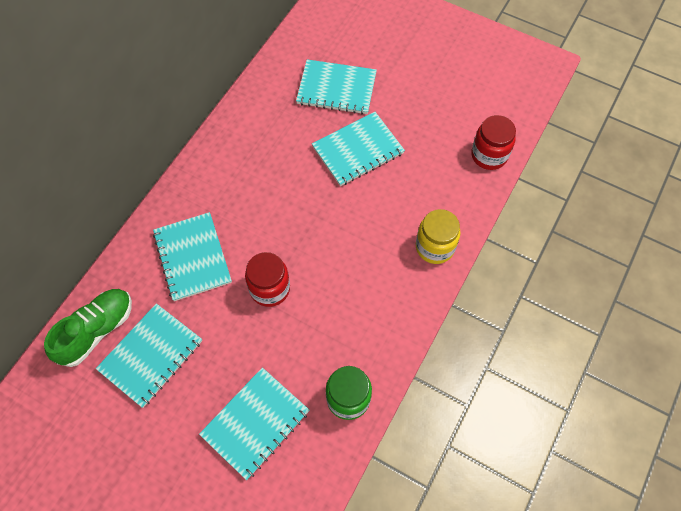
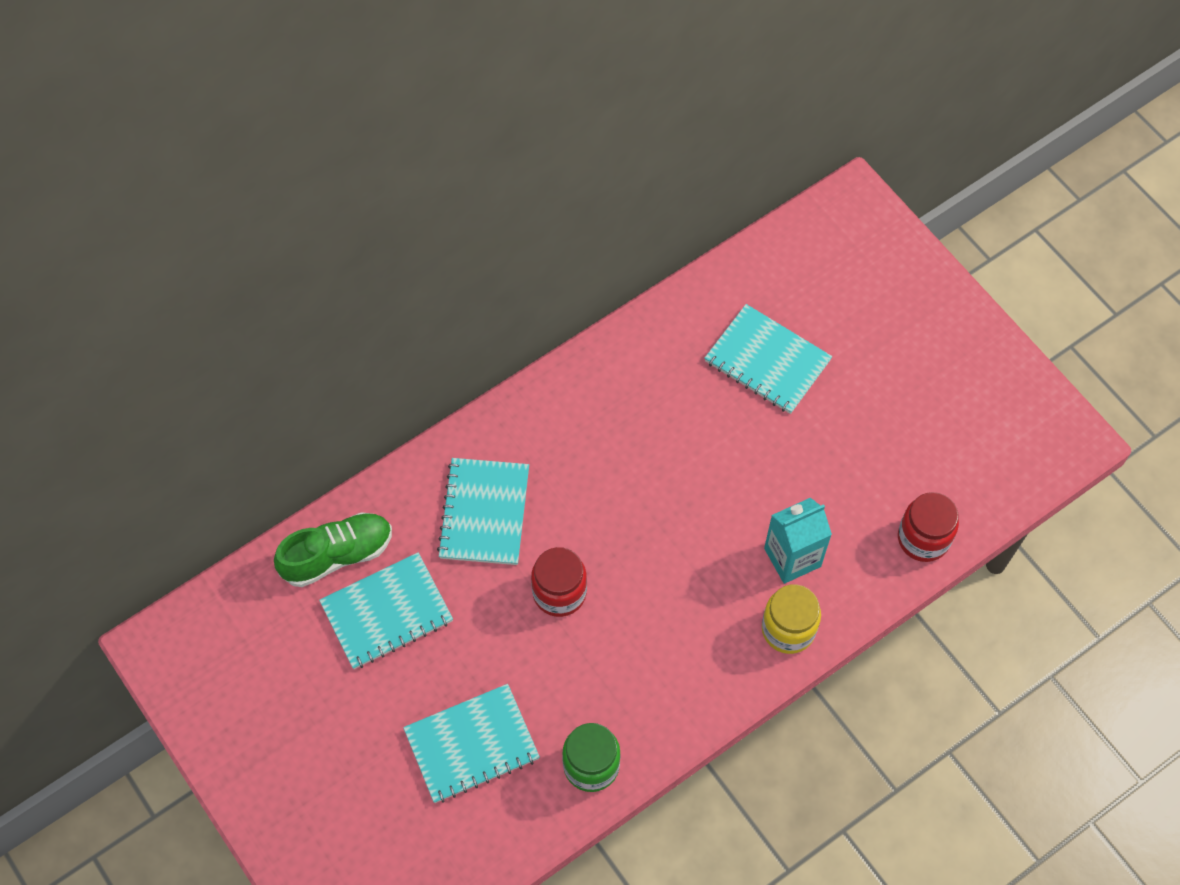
camera: 25 degrees right, 0 degrees up
(358, 150) = (753, 459): turquoise notebook -> none
(414, 200) = (792, 557): none -> turquoise carton

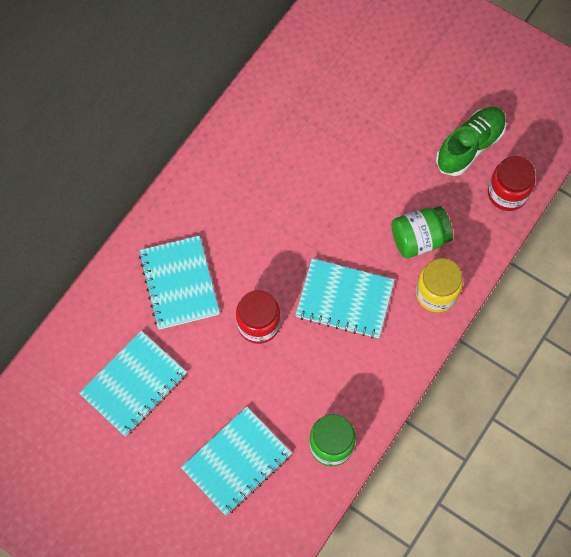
camera: 20 degrees left, 5 degrees up
(337, 555) = (79, 354): green shoe -> green shoe (470, 146)
(767, 361) = (346, 99): turquoise notebook -> turquoise notebook (344, 299)
(792, 557) = (419, 239): turquoise carton -> green jar

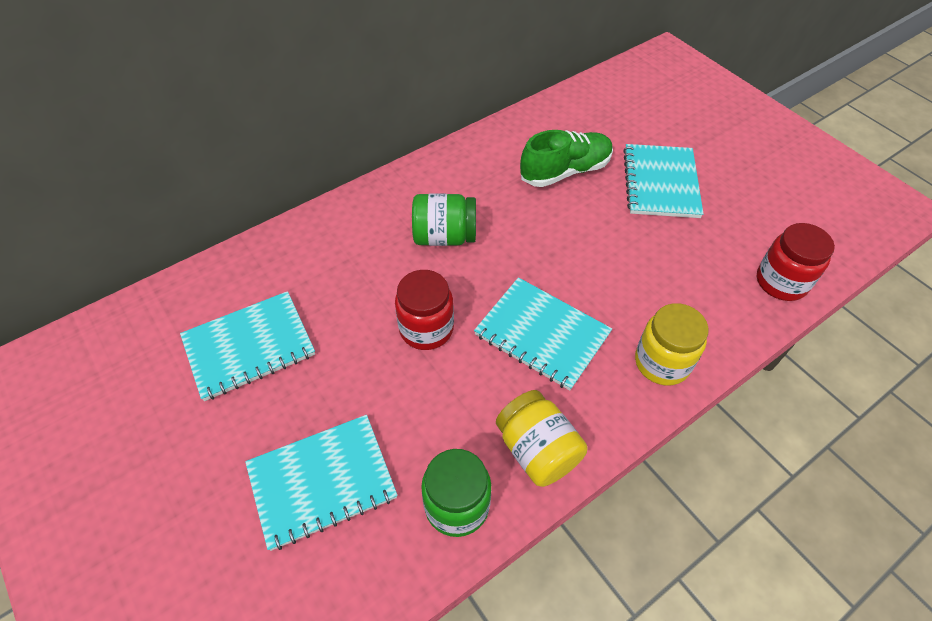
camera: 20 degrees right, 15 degrees down
(179, 283) = (357, 261): turquoise notebook -> turquoise notebook (660, 183)
(370, 389) = (537, 450): none -> yellow jar
(419, 239) = (656, 298): green jar -> green jar (444, 236)
(470, 146) = (743, 225): green shoe -> green shoe (565, 171)

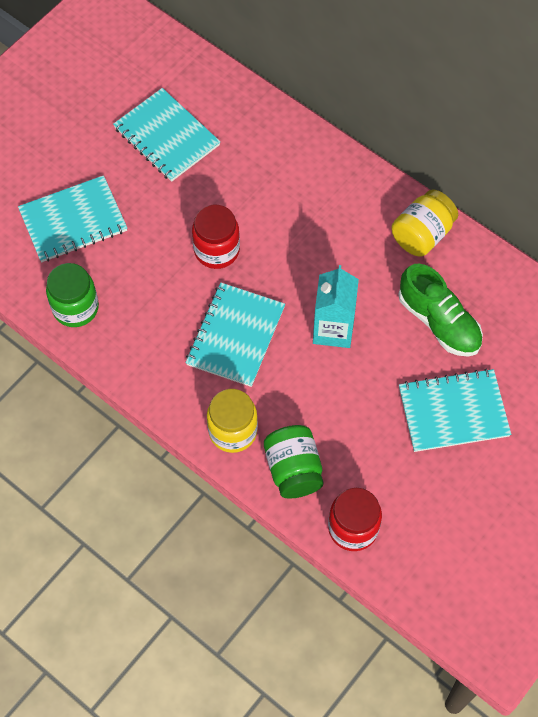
camera: 75 degrees right, 10 degrees up
(322, 482) = (73, 221): turquoise notebook -> turquoise notebook turned 75 degrees counterclockwise
(444, 236) = (319, 238): green jar -> green jar (293, 470)
(537, 450) = (130, 351): yellow jar -> yellow jar (422, 234)
(554, 248) = (333, 329): none -> turquoise carton

